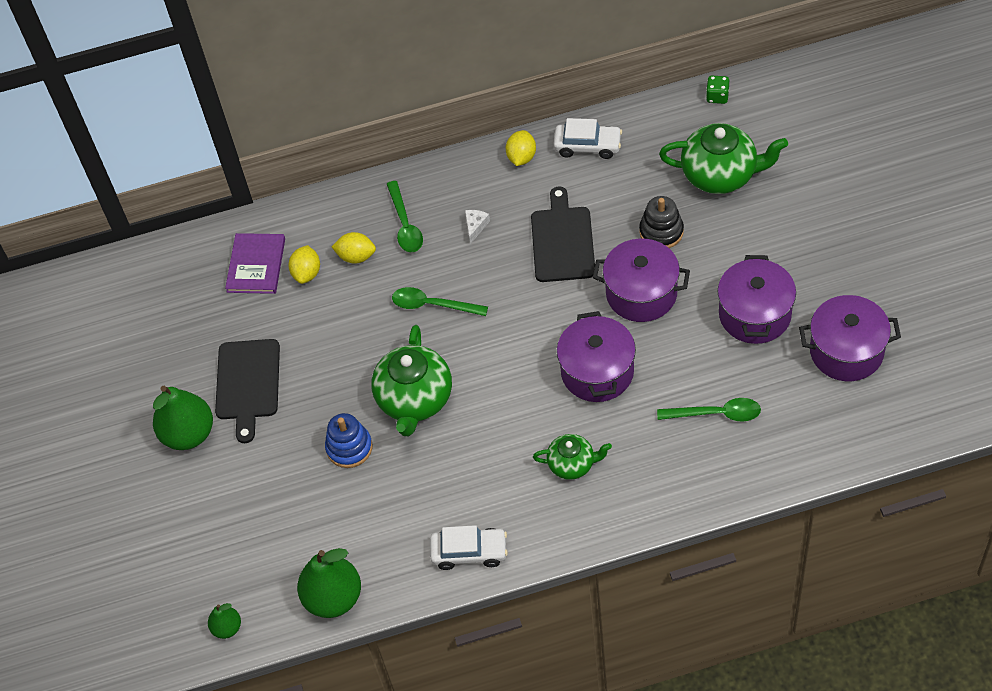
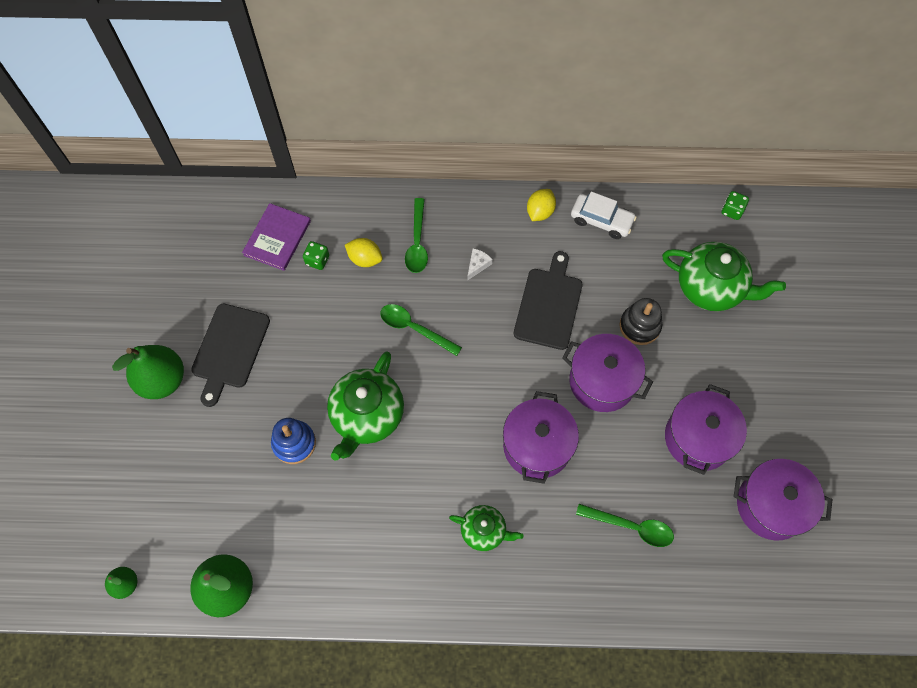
camera: 10 degrees right, 10 degrees up
(307, 273) = (317, 260): yellow lemon -> green dice
(469, 552) = (363, 587): white car -> none

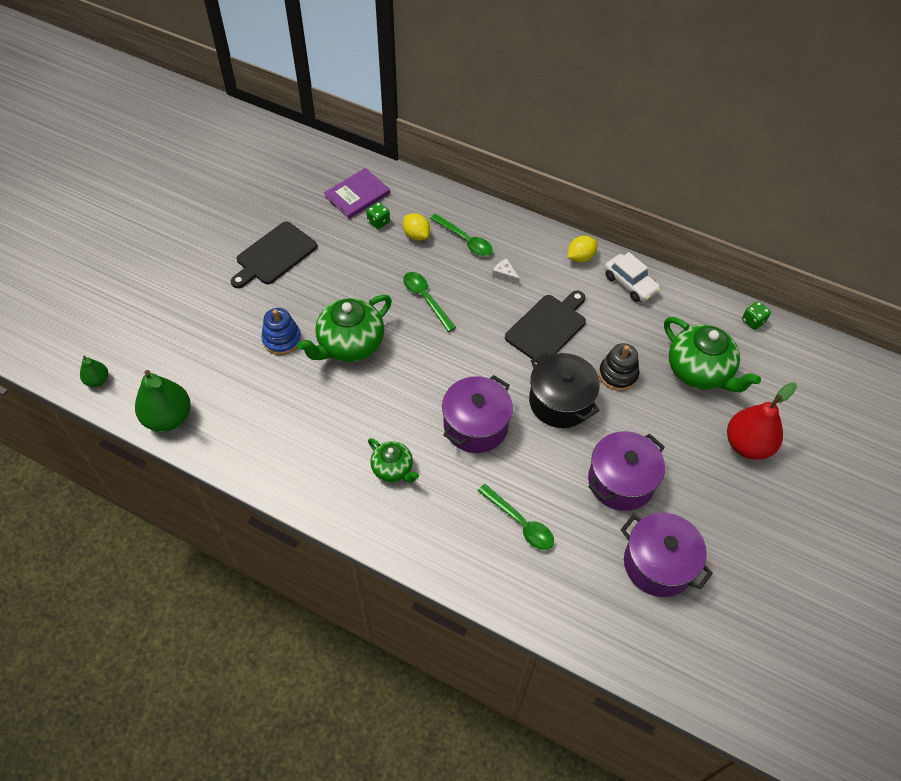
camera: 25 degrees right, 10 degrees down
(162, 380) = (212, 255): green pear -> none
(417, 242) = (465, 240): green spoon -> green spoon turned 75 degrees counterclockwise
(477, 265) = (505, 275): white cheese -> white cheese turned 105 degrees counterclockwise
(602, 381) = (560, 402): purple pot -> black pot
(788, 345) = (747, 445): none -> red pear

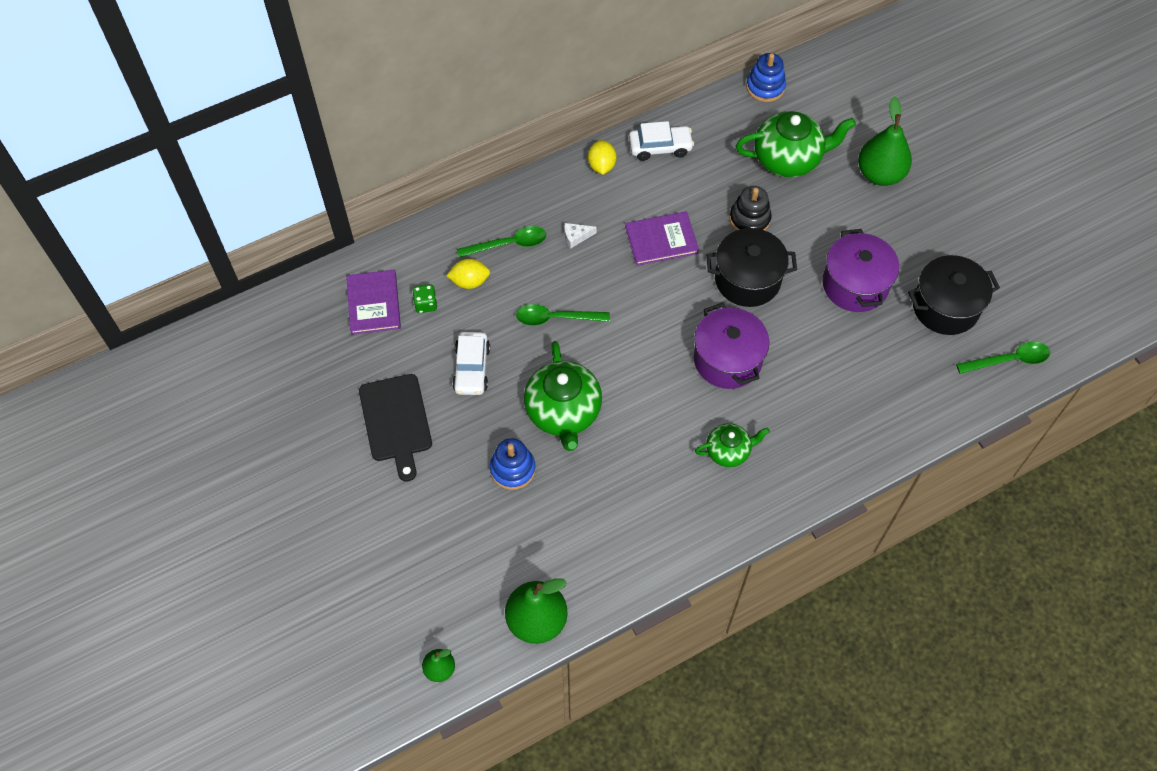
camera: 55 degrees left, 5 degrees up
(346, 273) = (472, 369): none -> white car
(520, 523) = (846, 382): green spoon -> green spoon (1009, 360)
(547, 327) = (661, 240): black cutting board -> purple book
(658, 564) = (945, 307): purple pot -> black pot
(747, 445) = (880, 174): red pear -> green pear
(753, 321) = (765, 87): green dice -> blue stacking toy

